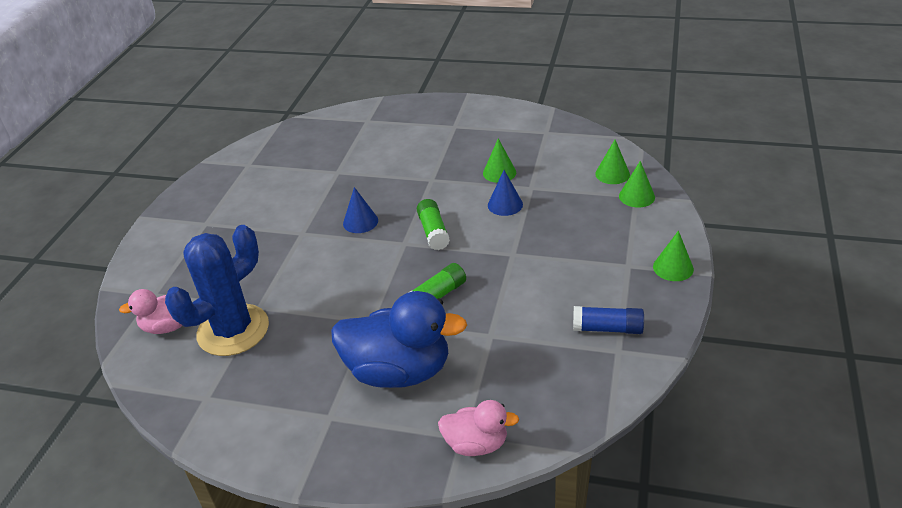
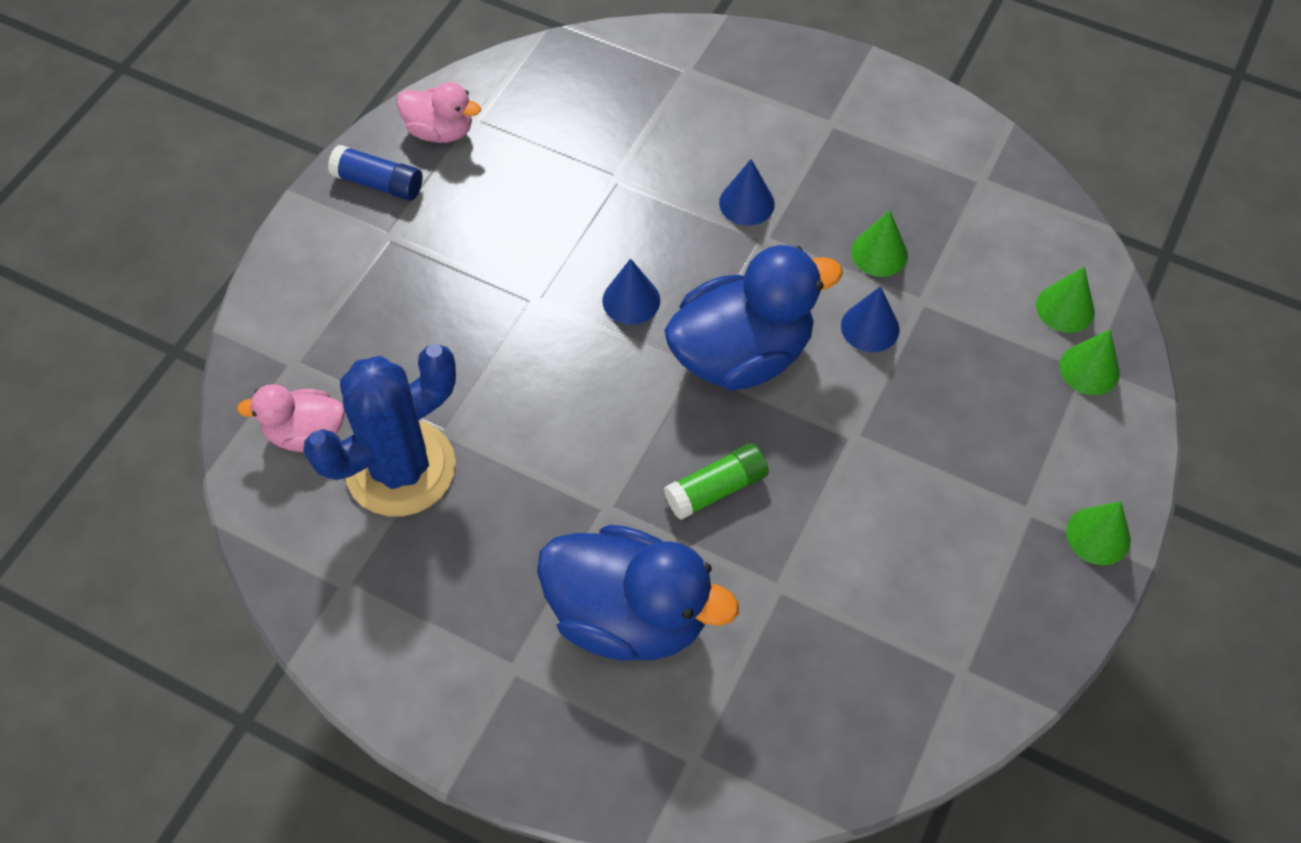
camera: 10 degrees right, 20 degrees up
(416, 167) = (746, 203): none -> blue cone
(433, 232) = (741, 354): green glue stick -> blue duck
(476, 444) = (710, 776): pink duck -> pink duck (440, 131)
(607, 328) = (958, 625): blue glue stick -> blue glue stick (378, 183)

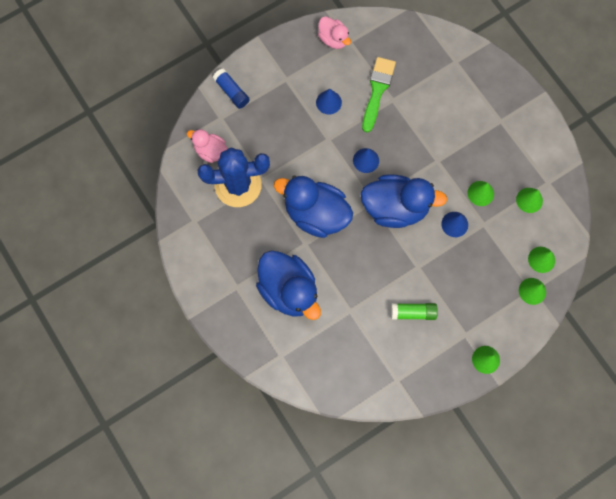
camera: 30 degrees right, 15 degrees up
(378, 183) = (295, 52): blue glue stick -> blue glue stick (231, 92)
(576, 176) = (377, 90): none -> green brush
(594, 443) = (316, 214): none -> blue duck
(716, 489) = (350, 259): green glue stick -> green glue stick (413, 313)
(746, 203) = (440, 140): blue cone -> blue cone (328, 102)
(971, 222) = (529, 200): none -> green cone

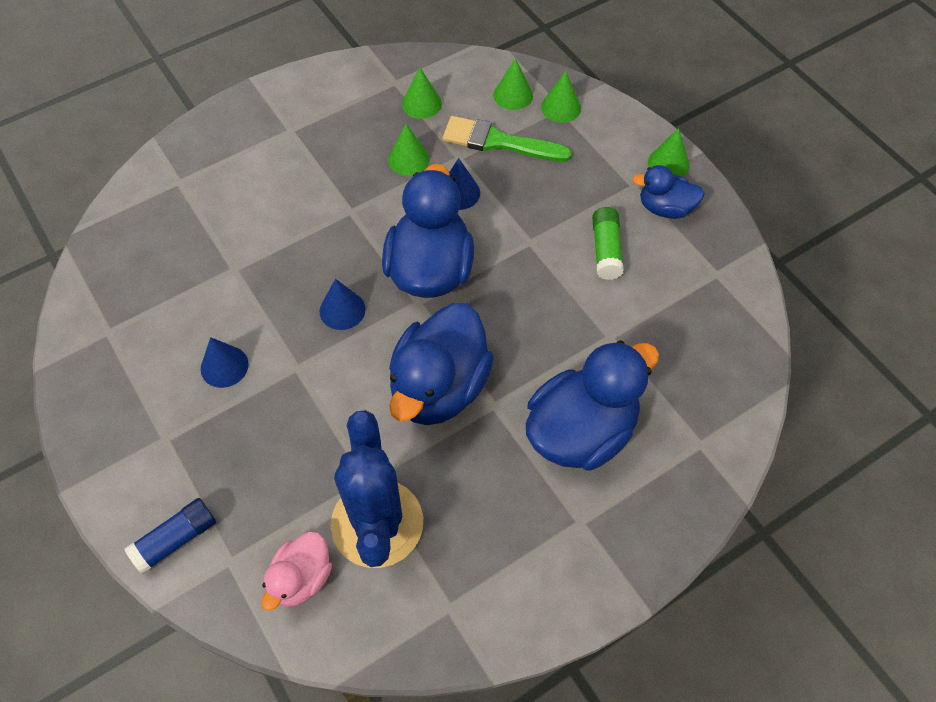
camera: 90 degrees left, 15 degrees down
(333, 39) = (98, 358): pink duck -> none
(377, 90) = (213, 291): green brush -> green brush (498, 142)
(448, 353) = (665, 208): none -> blue duck

